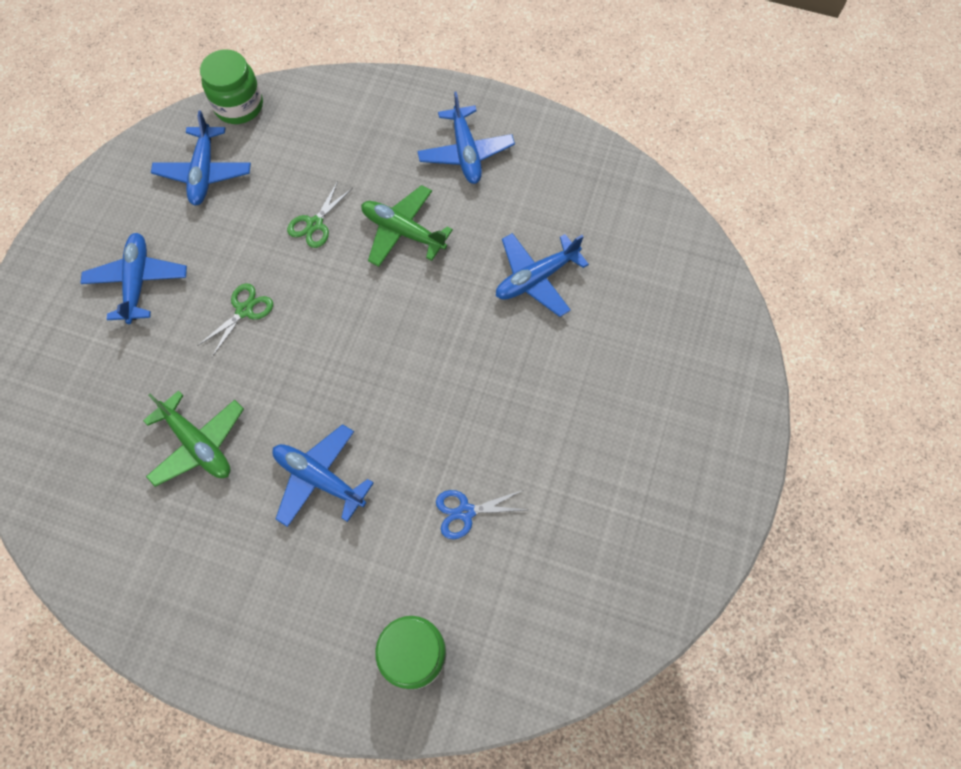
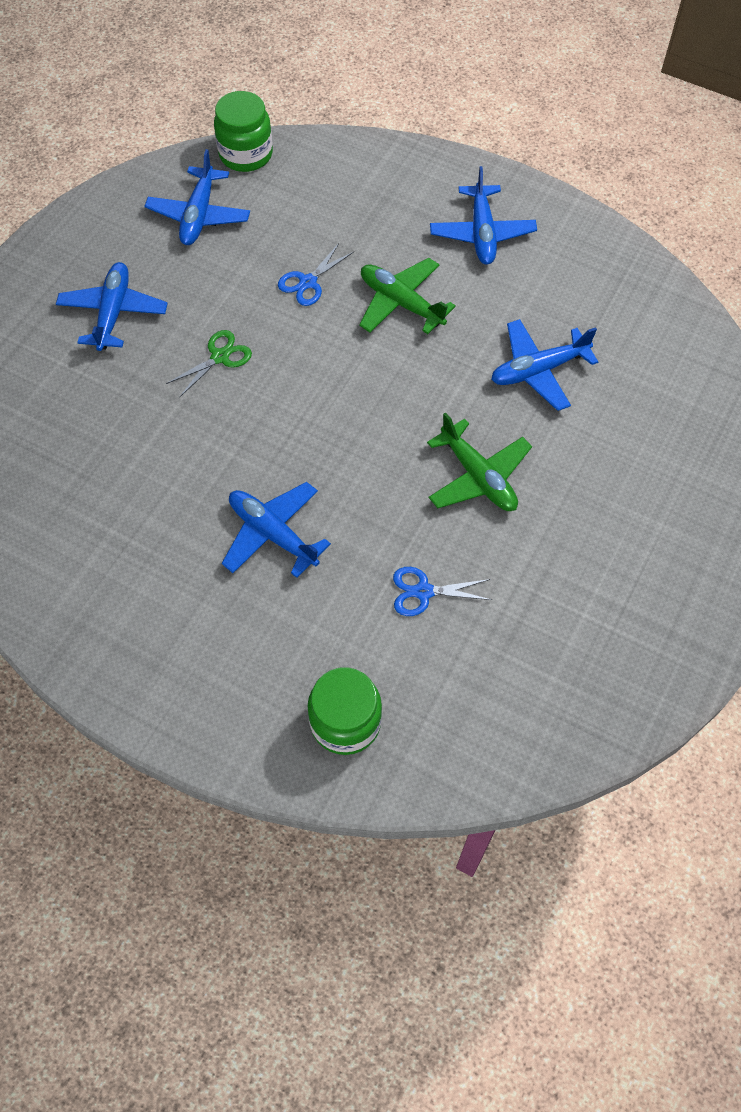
camera: 10 degrees right, 5 degrees down
(198, 444) = (151, 480): green plane -> green plane (478, 476)
(315, 224) = (308, 282): green scissors -> blue scissors

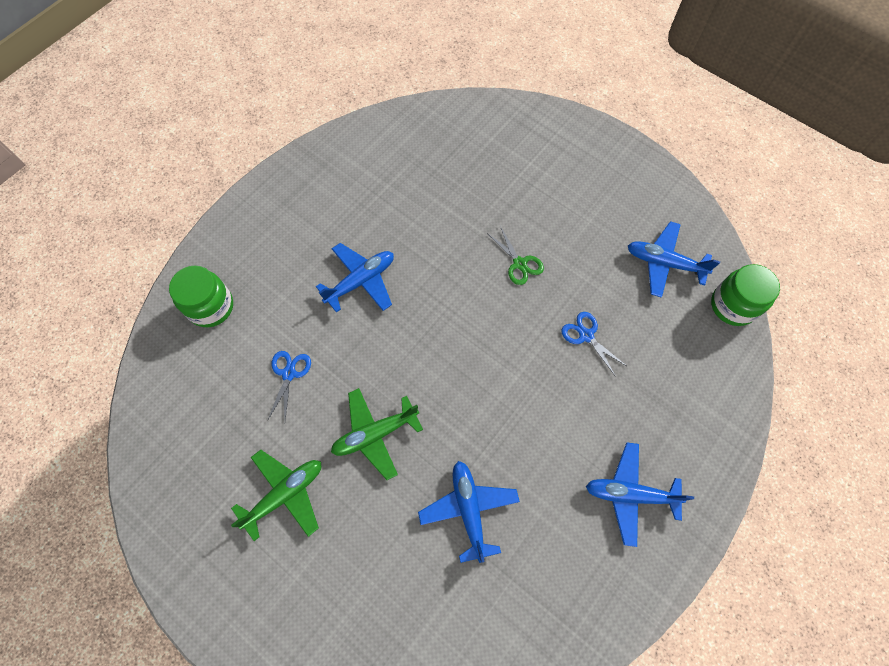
camera: 100 degrees right, 5 degrees up
(113, 312) = (570, 198): blue plane -> none
(401, 303) = (556, 406): green plane -> green plane (285, 494)

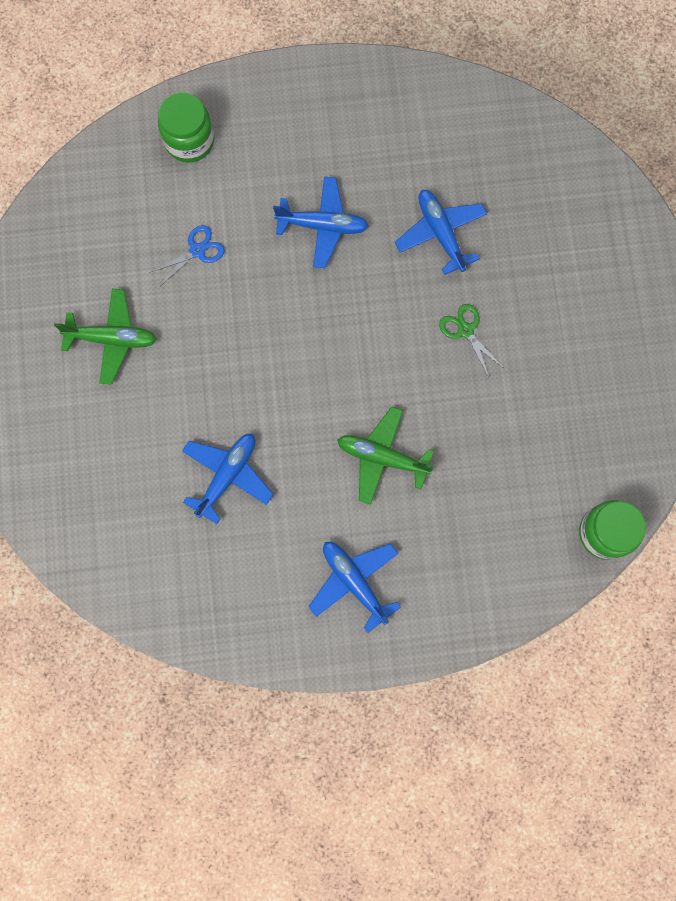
camera: 45 degrees right, 10 degrees up
(375, 434) = (215, 357): green plane -> green plane (382, 457)
(519, 263) = (465, 330): green scissors -> green scissors turned 135 degrees clockwise
(586, 335) = (454, 439): blue scissors -> none
(664, 263) = (588, 444): blue plane -> blue plane (440, 233)

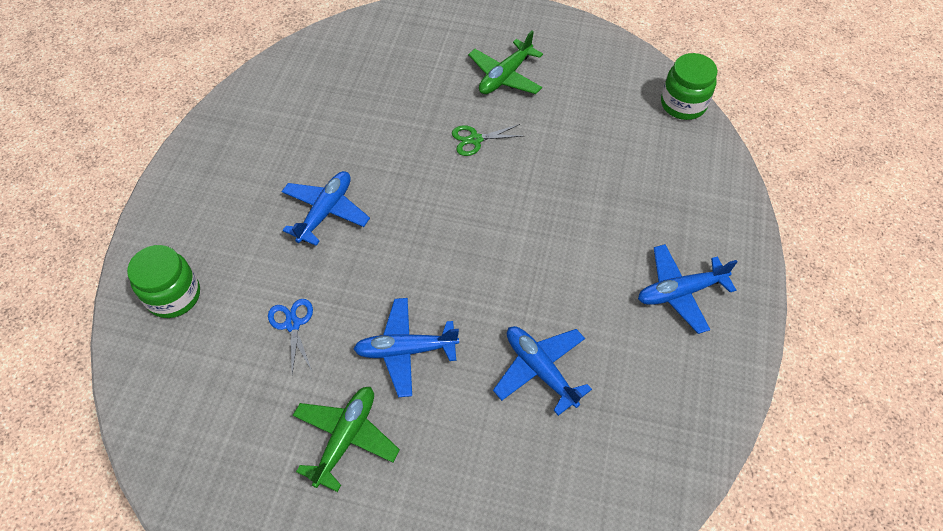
camera: 70 degrees left, 20 degrees down
(382, 457) = (567, 234): green plane -> green plane (505, 76)
(440, 233) = (380, 130): blue plane -> blue plane (406, 350)

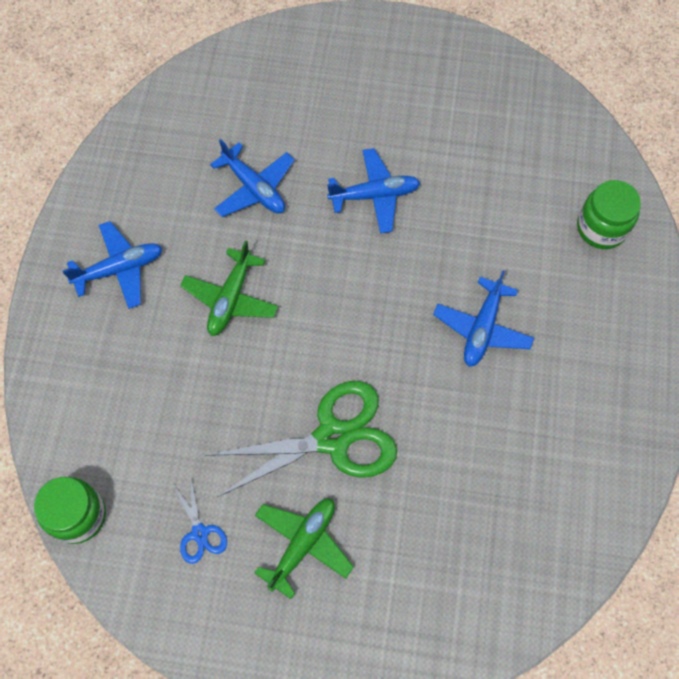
camera: 175 degrees right, 10 degrees up
(292, 324) = (482, 210): blue scissors -> blue scissors (199, 533)
(346, 438) = (411, 123): green plane -> green plane (231, 298)
(475, 139) = (332, 437): green scissors -> green scissors, size x2.21

